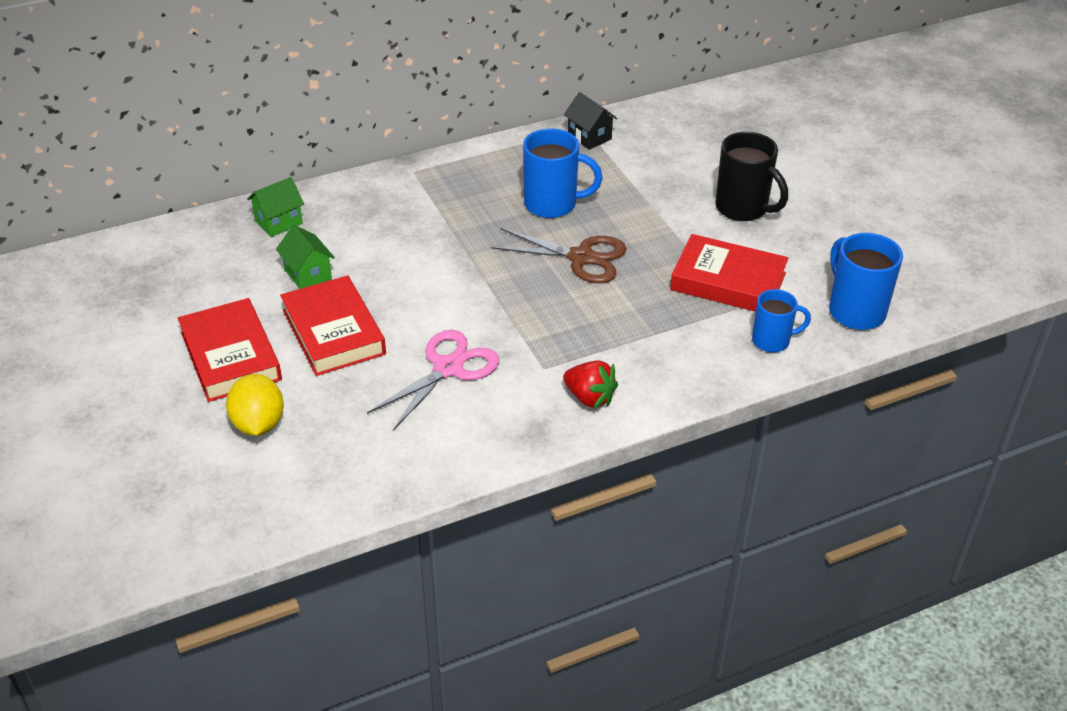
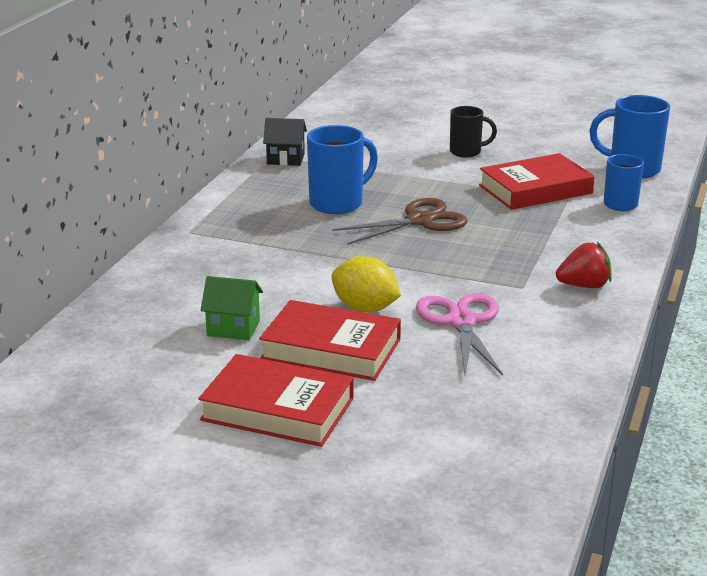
camera: 45 degrees left, 15 degrees down
(258, 424) = (394, 434): yellow lemon -> yellow lemon (365, 308)
(278, 222) = (135, 311): green house -> none
(743, 208) = (467, 152): black mug -> black mug, size x0.64

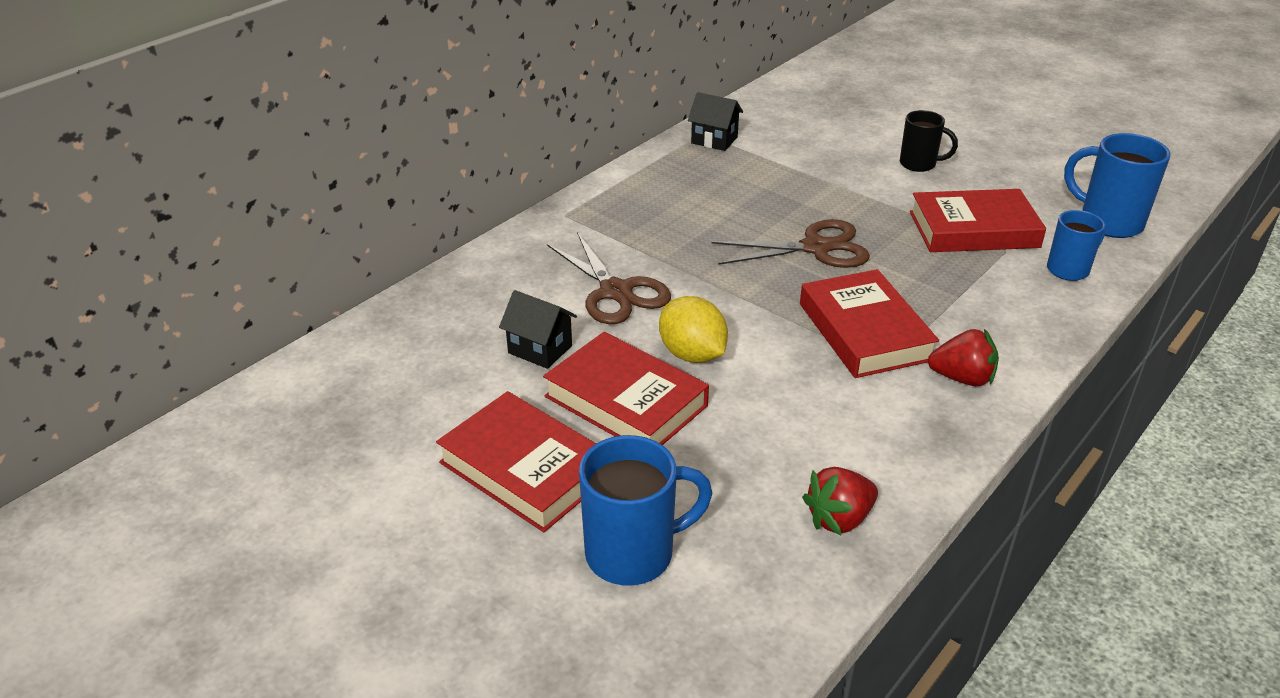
camera: 20 degrees right, 10 degrees up
(233, 328) = (540, 349): green house -> black house
(272, 278) = (615, 291): none -> brown scissors
(338, 203) = (739, 207): blue mug -> blue mug (633, 553)
(461, 322) = (789, 397): pink scissors -> none
(493, 269) = (865, 331): none -> red book
(547, 389) = (839, 519): none -> red strawberry

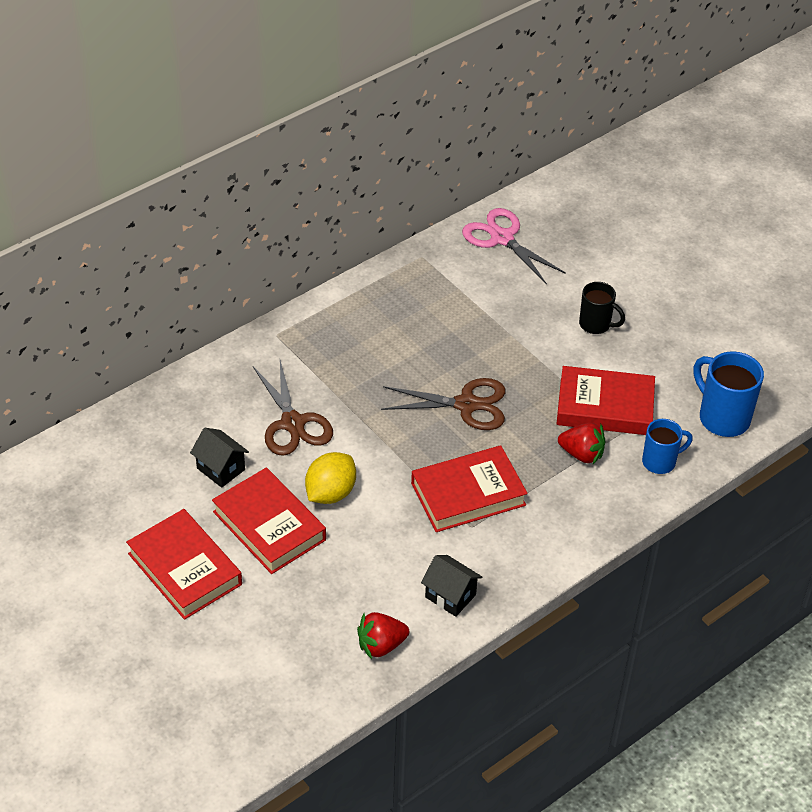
camera: 10 degrees right, 10 degrees up
(633, 553) = (237, 645): blue mug -> none
(692, 354) = (330, 493): yellow lemon -> yellow lemon turned 60 degrees clockwise
(714, 140) = (430, 266): black house -> black house (450, 596)
(780, 111) = (502, 238): none -> pink scissors
(865, 331) = (468, 494): red book -> red book turned 75 degrees clockwise
(962, 378) = (521, 549): red strawberry -> red strawberry (582, 454)

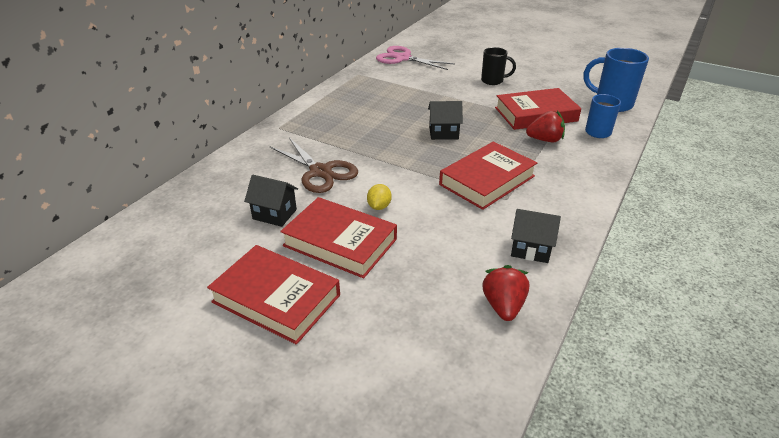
camera: 20 degrees left, 10 degrees down
(330, 493) = (379, 206): yellow lemon -> yellow lemon, size x0.57
(381, 645) = (503, 306): red strawberry -> red strawberry turned 135 degrees clockwise
(466, 404) = (443, 133): brown scissors -> black house

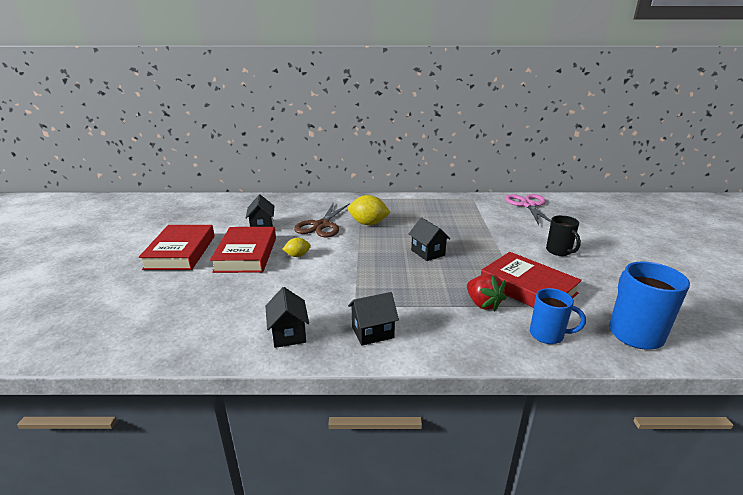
camera: 60 degrees right, 10 degrees down
(349, 143) = (368, 223): none -> yellow lemon
(487, 180) = (375, 289): red book -> none
(503, 306) = (206, 336): red strawberry -> none
(554, 202) = (372, 332): none -> black house

